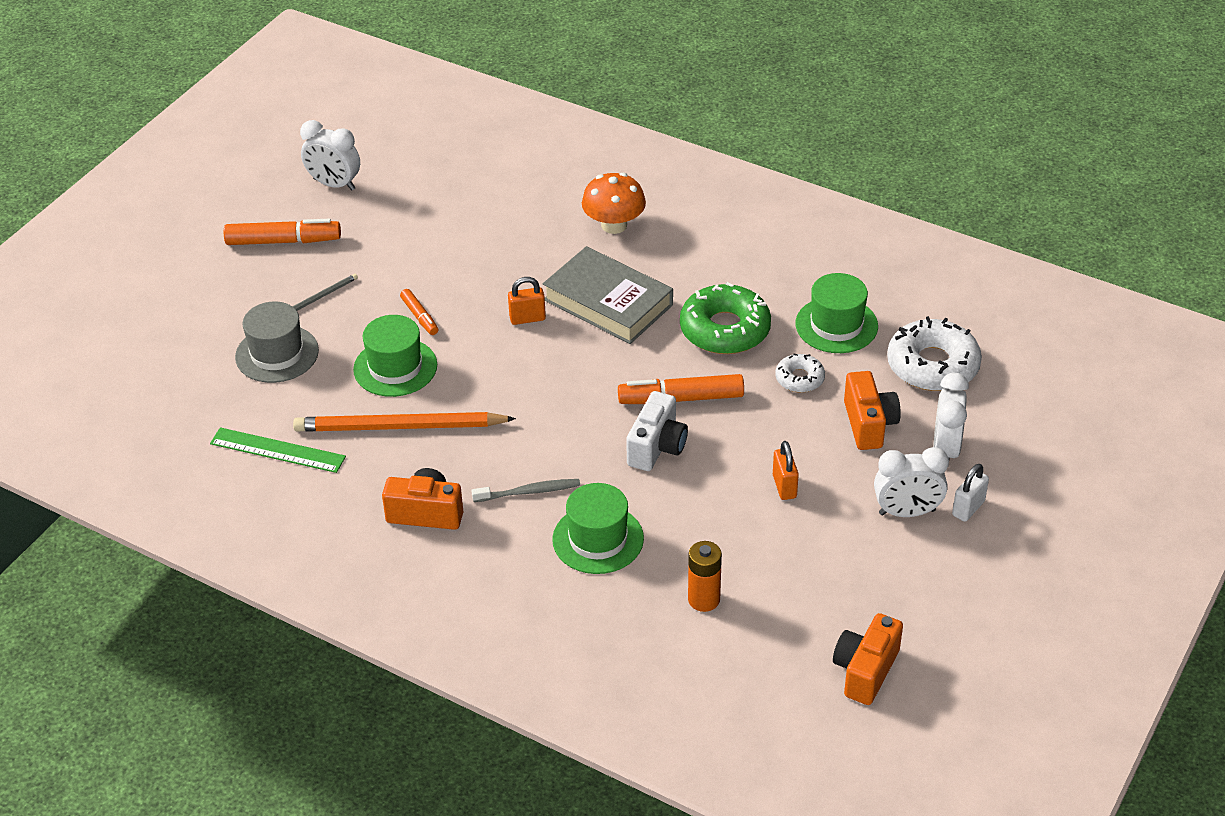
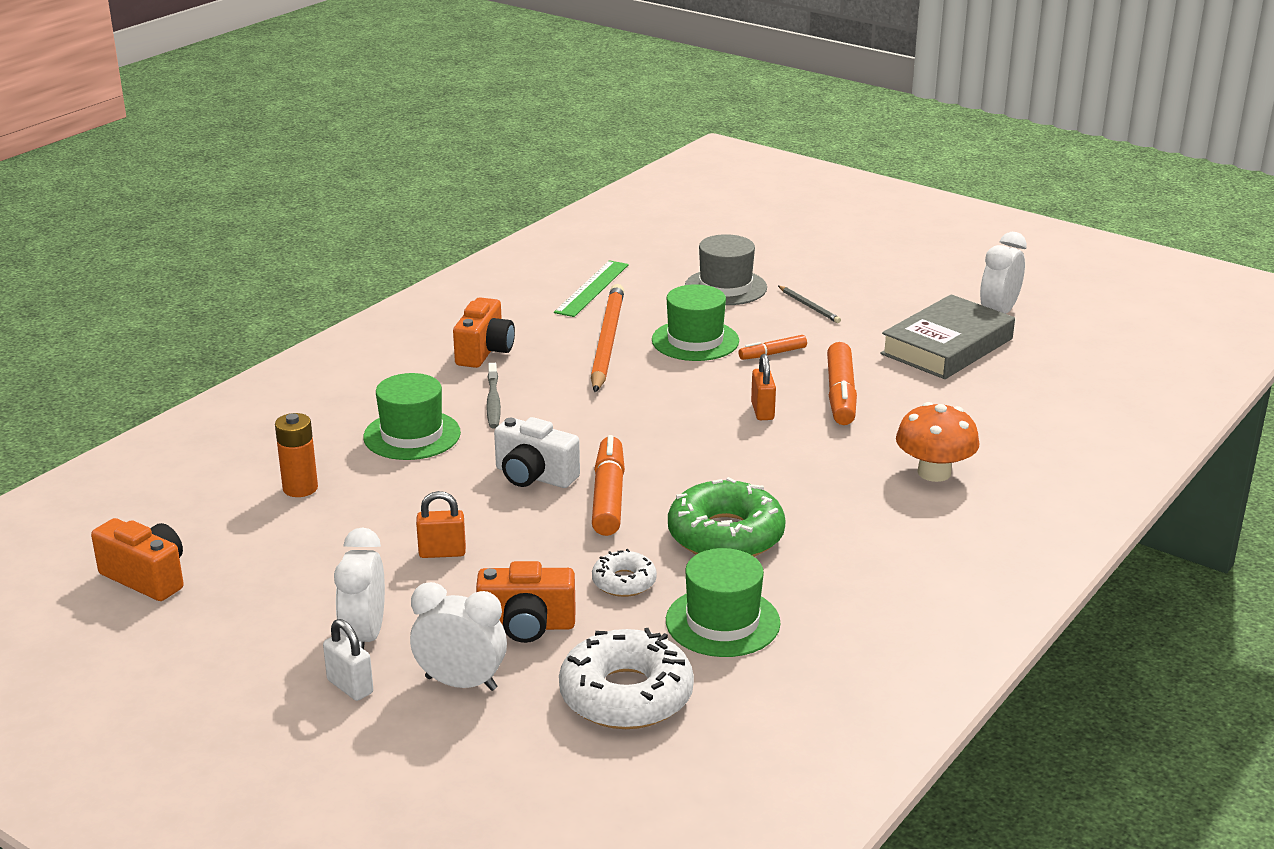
camera: 95 degrees right, 15 degrees down
(283, 241) = (899, 289): orange marker -> orange marker (841, 394)
(608, 302) = (786, 461): grey book -> grey book (947, 346)

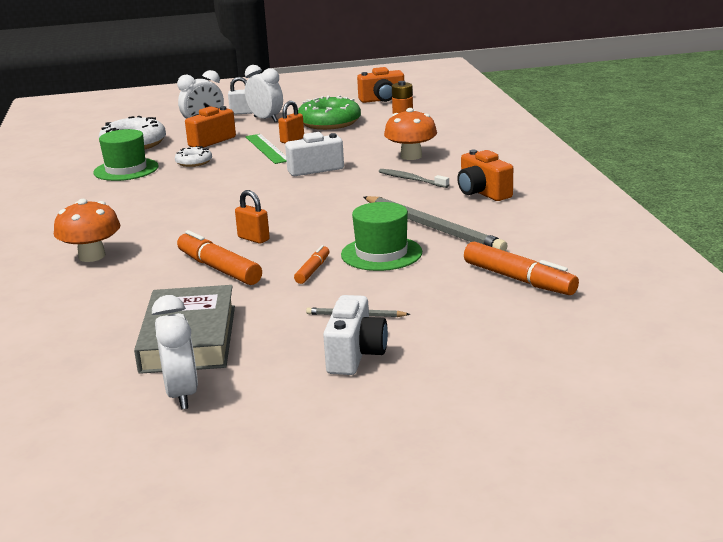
camera: 135 degrees right, 5 degrees down
(412, 435) = (411, 156): green hat -> orange mushroom
(592, 288) = (532, 249): green ruler -> green ruler (267, 148)
(607, 342) = (432, 227): orange pencil -> grey pencil
(608, 497) = (261, 177): orange marker -> orange marker (518, 279)
(725, 287) = (449, 297): grey hat -> none
(725, 535) = (174, 189): green donut -> green donut (329, 123)
(856, 284) = (355, 355): none -> white camera

